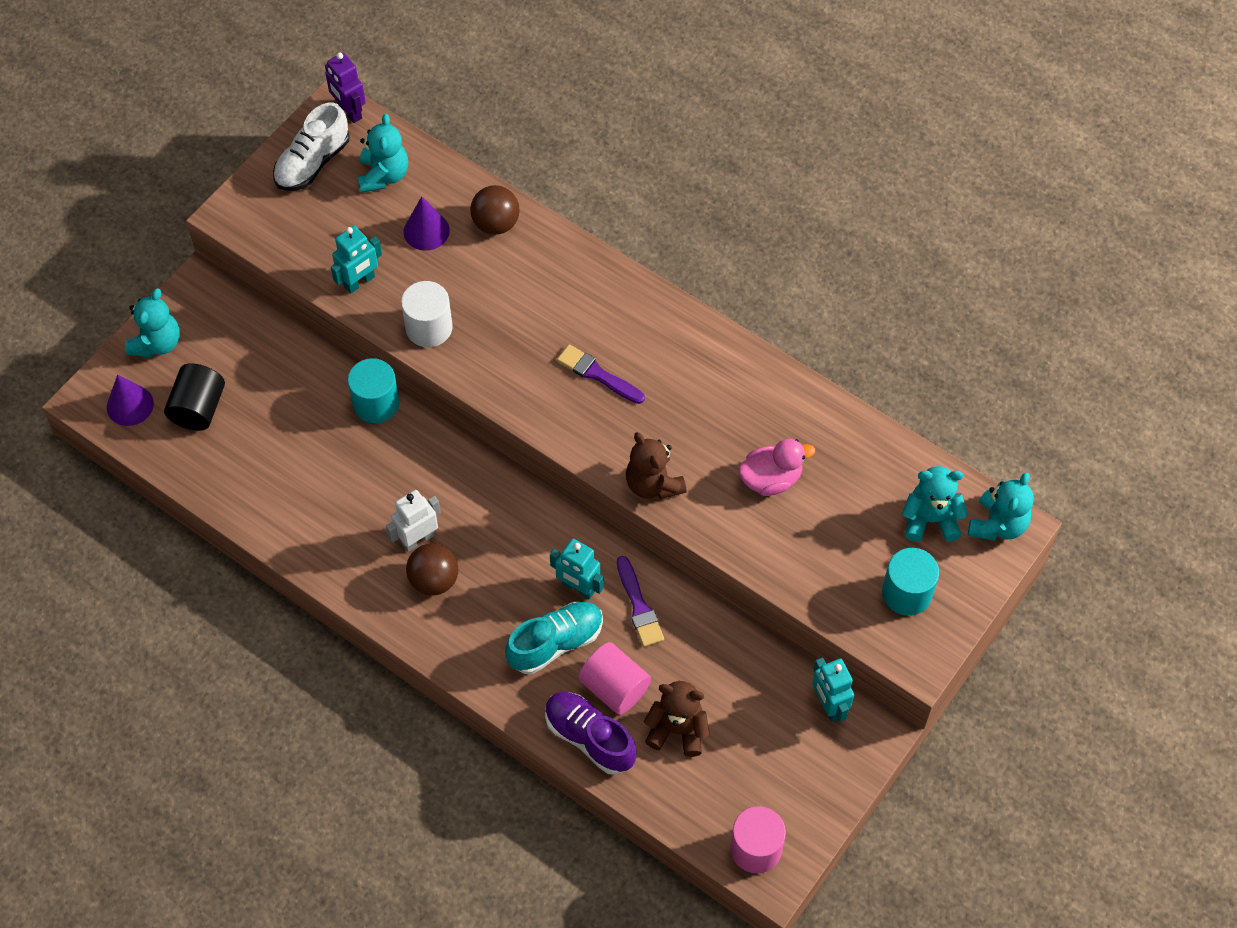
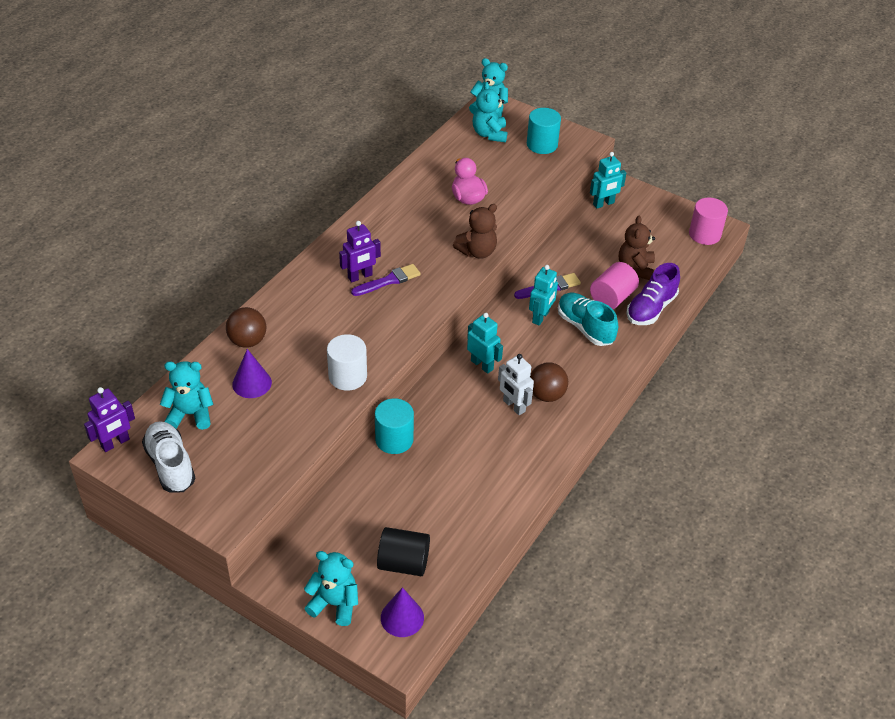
camera: 95 degrees left, 15 degrees down
(312, 163) = (170, 465): white shoe -> white shoe turned 150 degrees counterclockwise
(359, 282) = (302, 423): turquoise robot -> turquoise robot (482, 365)
(597, 374) = (388, 281): purple brush -> purple brush turned 150 degrees counterclockwise
(607, 342) = (360, 276): none -> purple robot

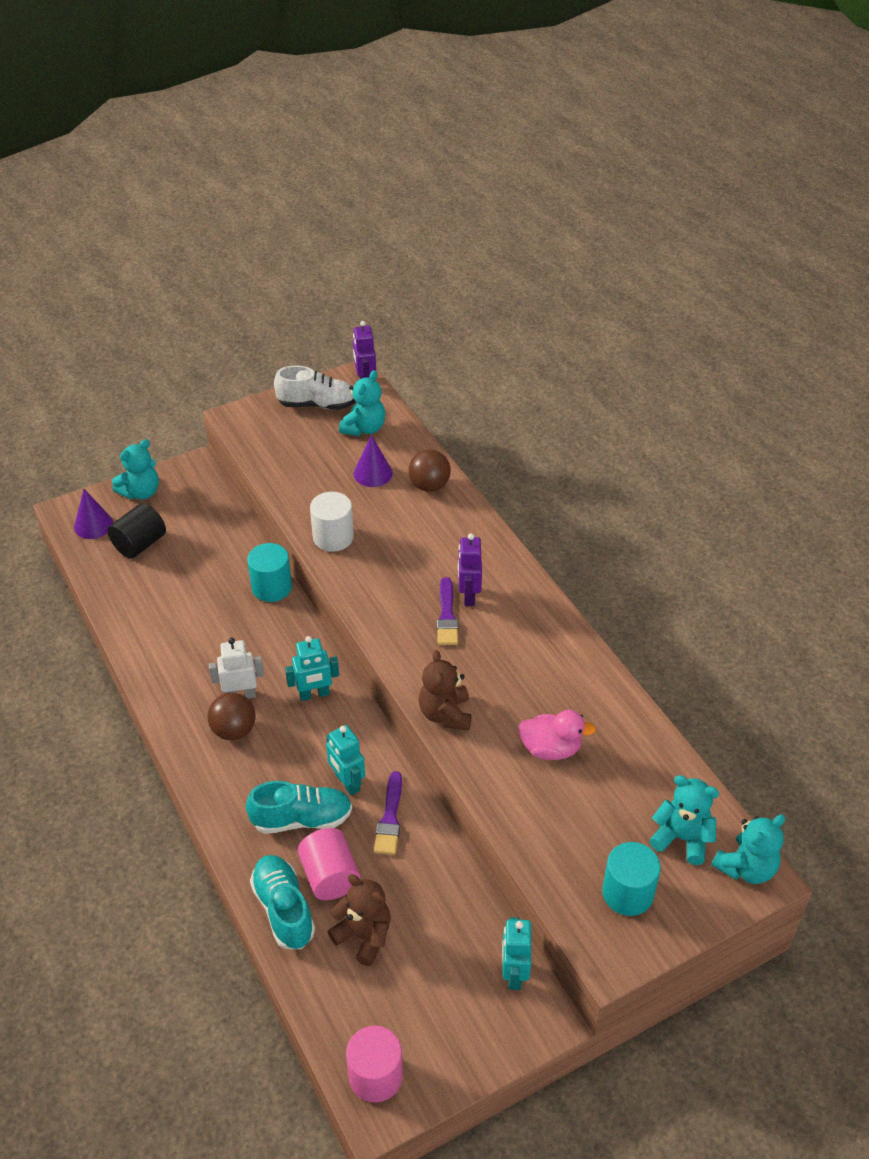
camera: 120 degrees right, 0 degrees up
(651, 309) = (283, 909): purple shoe -> turquoise shoe

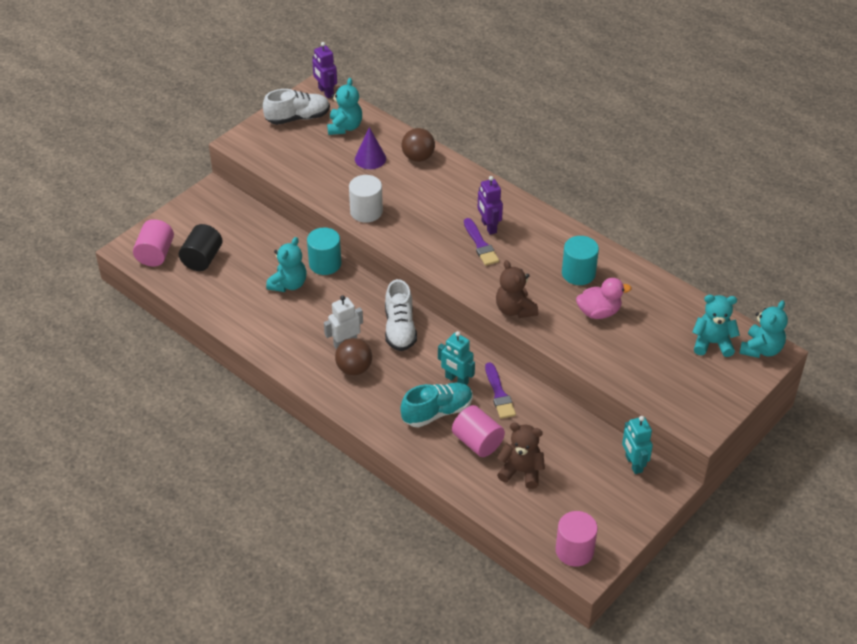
camera: 20 degrees left, 0 degrees up
(93, 525) = (155, 254): purple cone -> pink cylinder
(141, 492) = (179, 220): turquoise teddy bear -> turquoise teddy bear (288, 284)
(283, 909) = (457, 472): turquoise shoe -> none
(314, 694) = (400, 329): turquoise robot -> white shoe
(627, 893) = (693, 386): turquoise cylinder -> turquoise cylinder (578, 273)

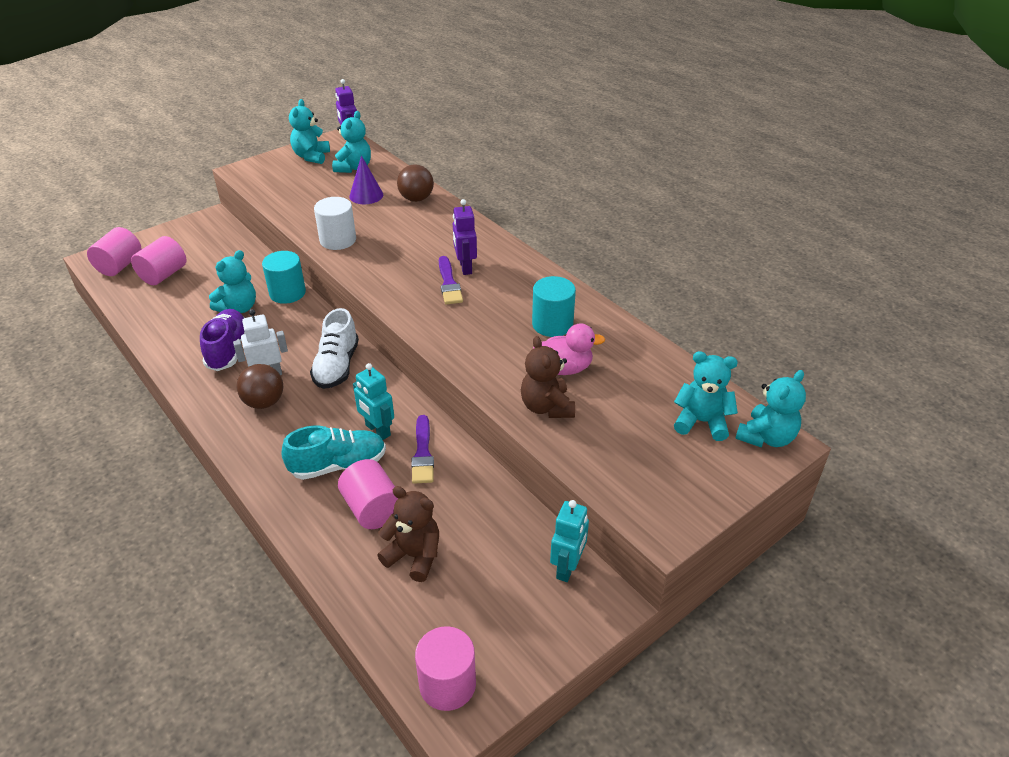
camera: 10 degrees right, 5 degrees down
(202, 259) = (163, 275): black cylinder -> pink cylinder
(298, 118) = (311, 156): white shoe -> turquoise teddy bear
(300, 326) = (228, 350): none -> purple shoe
(515, 309) = (462, 354): brown teddy bear -> brown teddy bear (546, 407)
(633, 464) = (567, 567): turquoise robot -> turquoise robot turned 150 degrees counterclockwise

